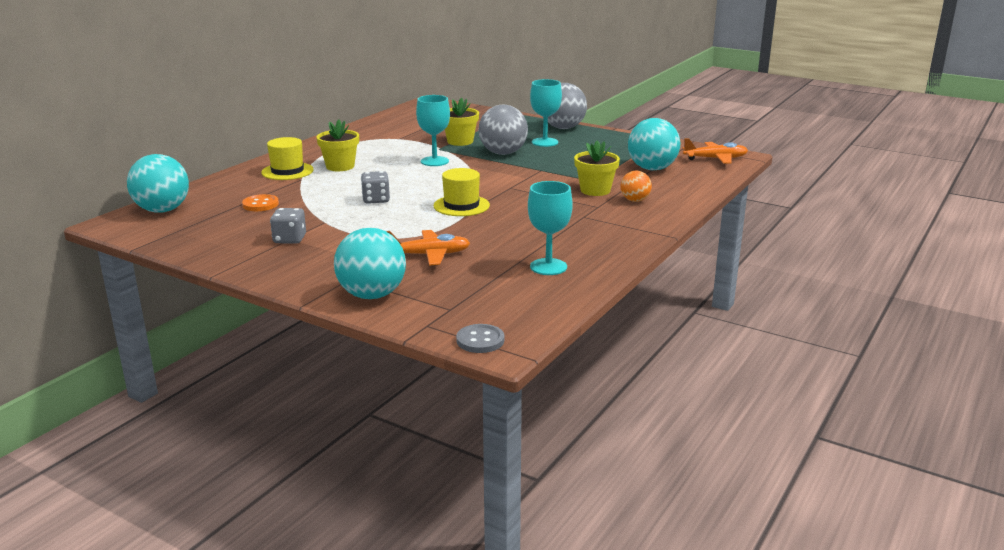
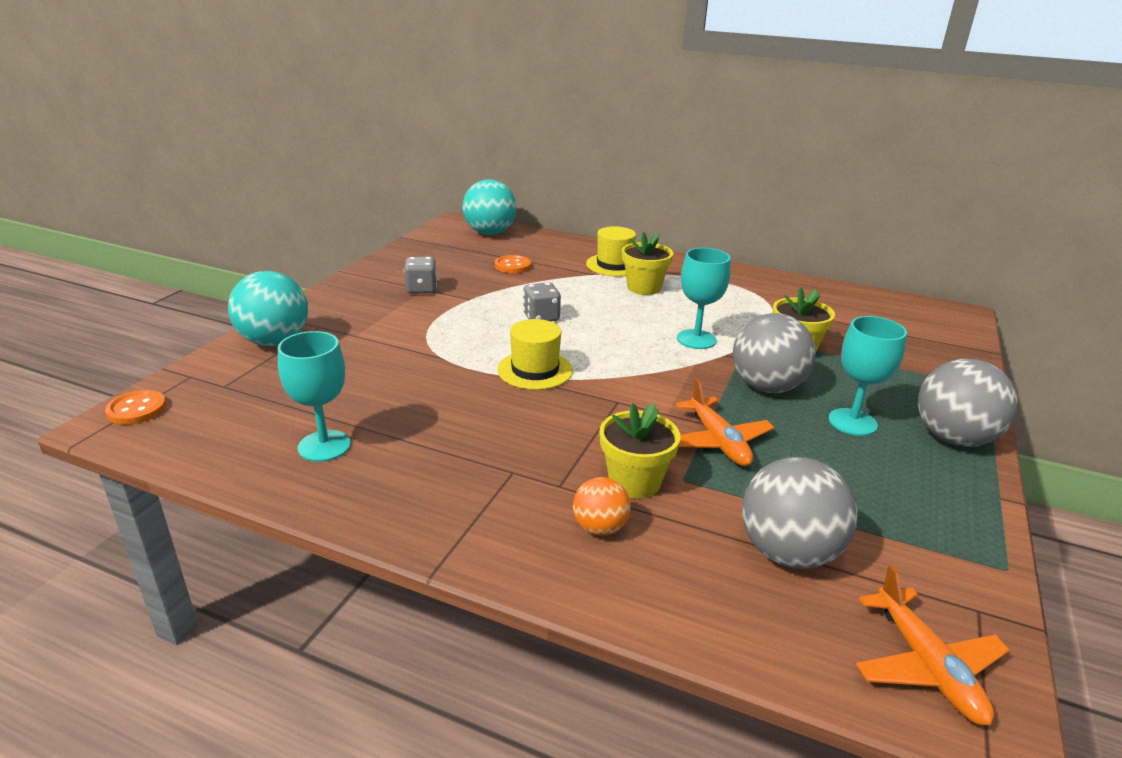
camera: 80 degrees right, 5 degrees up
(429, 255) = (374, 362): orange plane -> orange plane (718, 442)
(480, 340) = (137, 409): grey button -> orange button
(652, 169) = (788, 553): turquoise ball -> grey ball

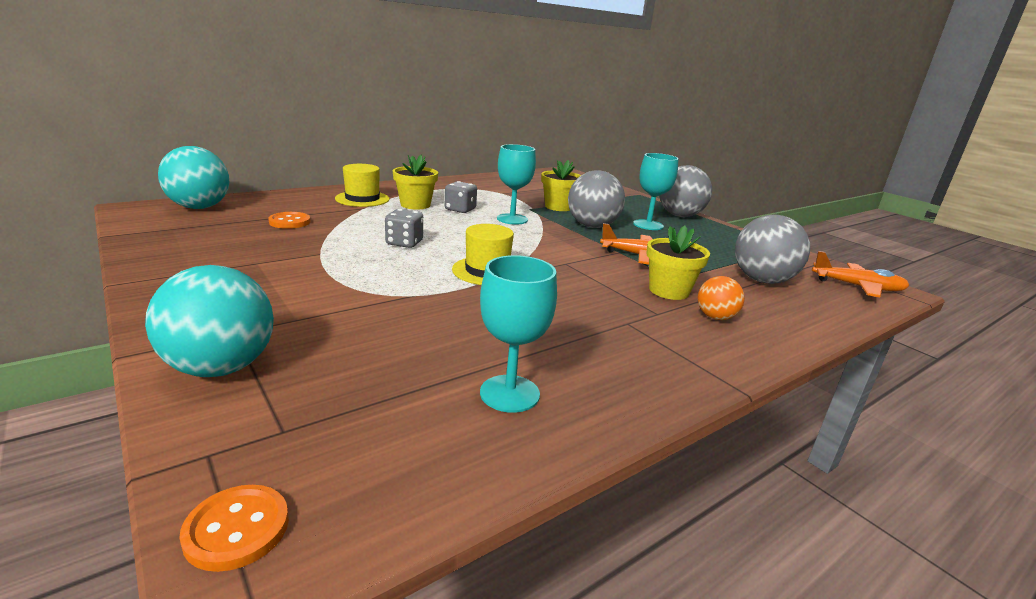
camera: 60 degrees left, 5 degrees down
(421, 289) = (255, 263): grey dice -> grey dice (460, 209)

